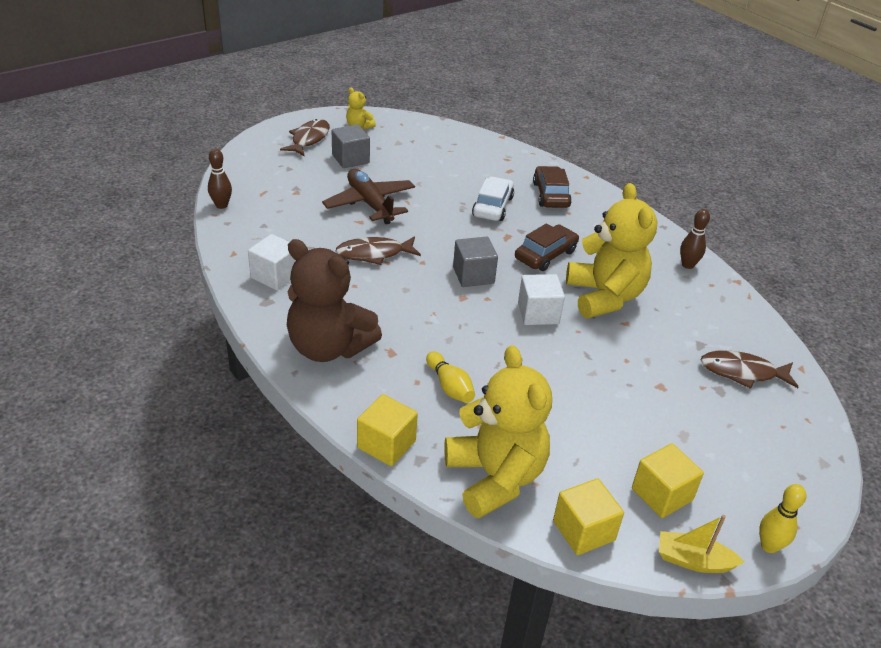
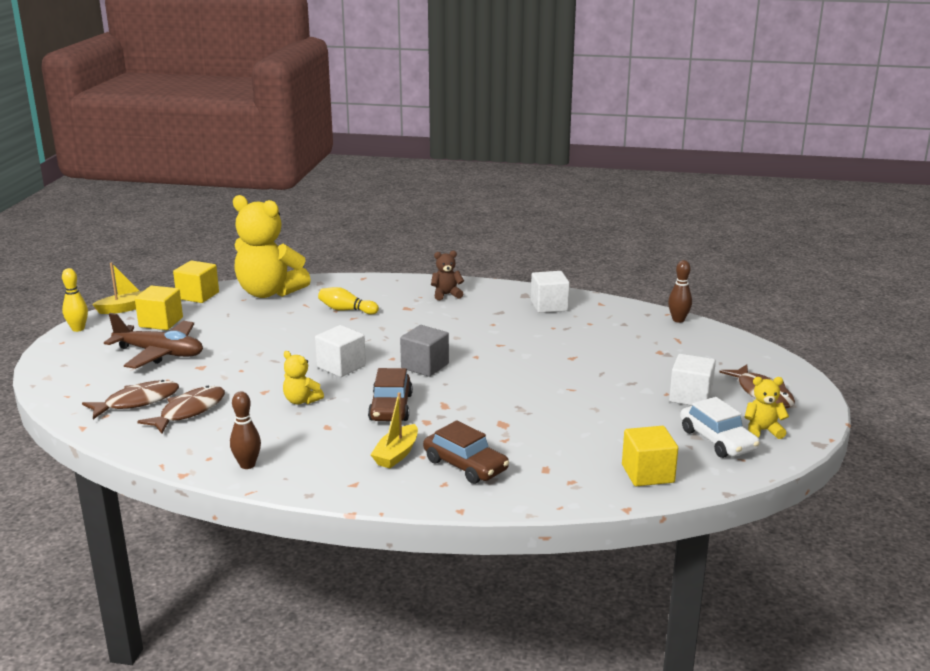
camera: 140 degrees right, 15 degrees down
(329, 347) = (446, 295): brown teddy bear -> brown teddy bear, size x0.44
(350, 159) = (690, 397): grey cube -> white cube
(370, 204) = (593, 372): brown plane -> brown plane (159, 353)
(374, 254) = (518, 344): brown fish -> brown fish (189, 411)
(386, 444) = (346, 280): yellow cube -> yellow cube (647, 473)
(493, 206) = (498, 423): white car -> white car (717, 440)
(583, 222) = (396, 454): none -> yellow boat
(604, 297) = (301, 401): yellow teddy bear -> yellow teddy bear, size x0.44

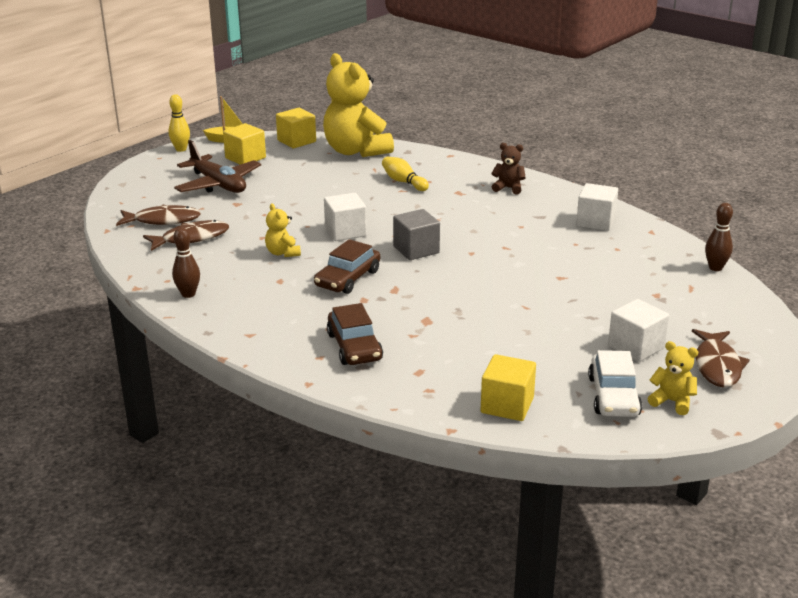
camera: 30 degrees right, 5 degrees up
(396, 454) = (309, 320): yellow boat -> none

